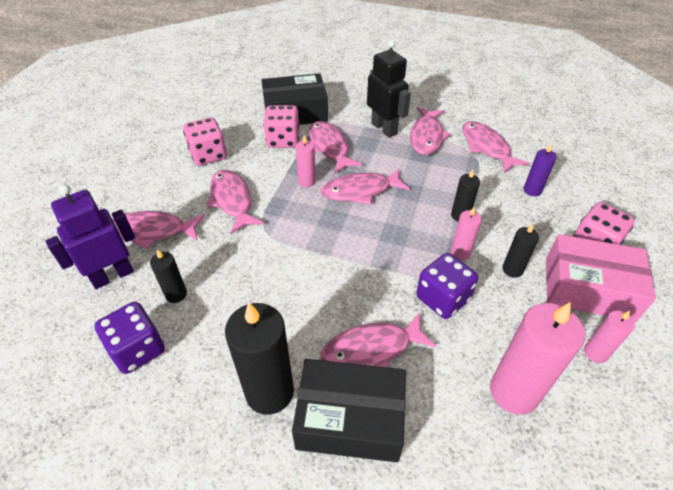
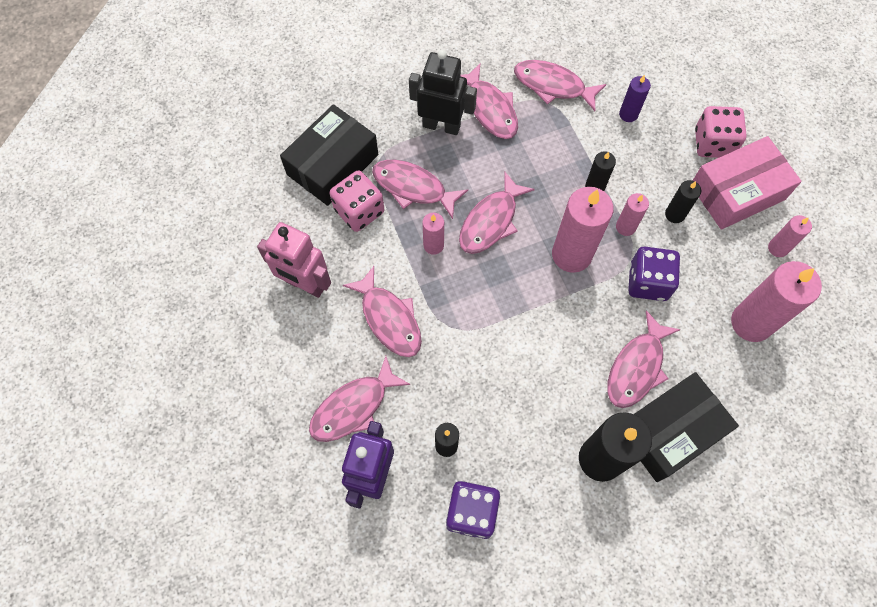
camera: 40 degrees left, 20 degrees up
(208, 155) = (305, 284): pink dice -> pink robot
(232, 200) = (389, 319): pink fish -> pink fish turned 150 degrees counterclockwise
(398, 243) = (571, 254): none -> pink candle

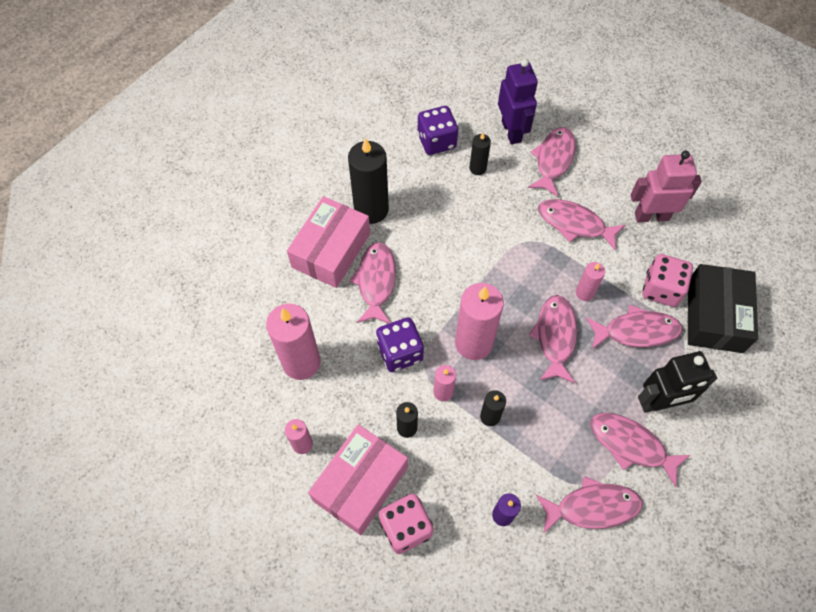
camera: 150 degrees right, 5 degrees down
(670, 431) = (331, 250): black box -> pink box

